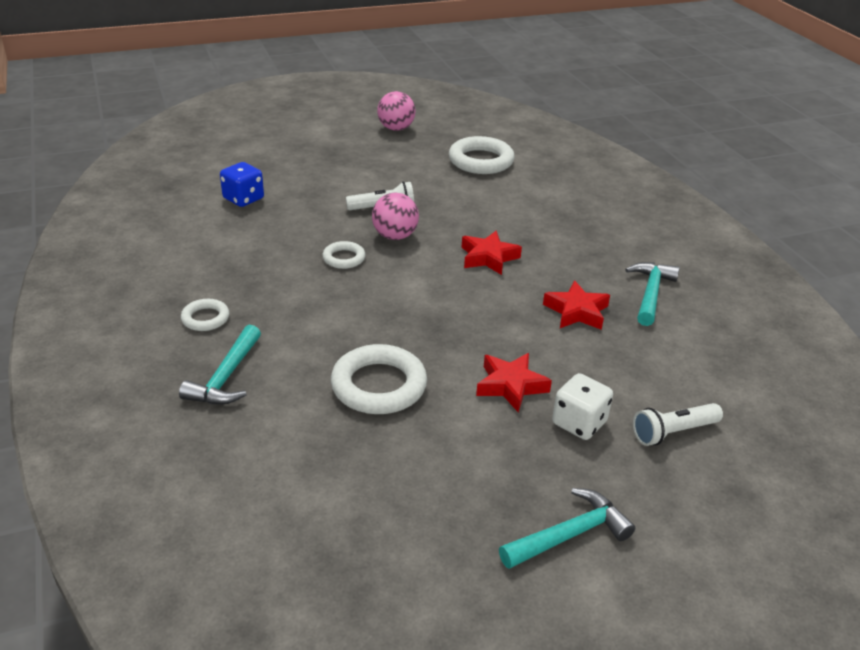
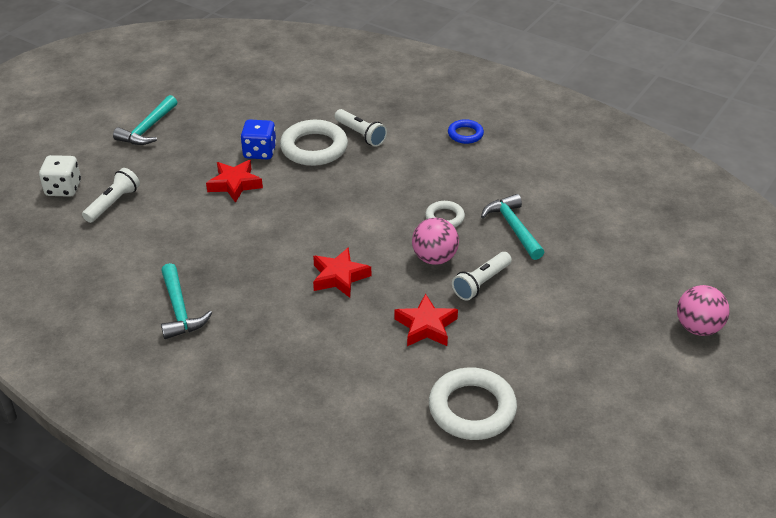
camera: 145 degrees right, 5 degrees up
(205, 318) = (465, 134): white ring -> blue ring
(226, 377) = (403, 113): turquoise hammer -> turquoise hammer (513, 227)
(243, 199) = (597, 229): blue dice -> blue dice (259, 152)
(308, 375) = (360, 134): none -> white flashlight
(396, 128) = (621, 412): pink ball -> pink ball (698, 327)
(576, 311) = (229, 261): red star -> red star (426, 326)
(579, 423) = (176, 182): white dice -> white dice (63, 188)

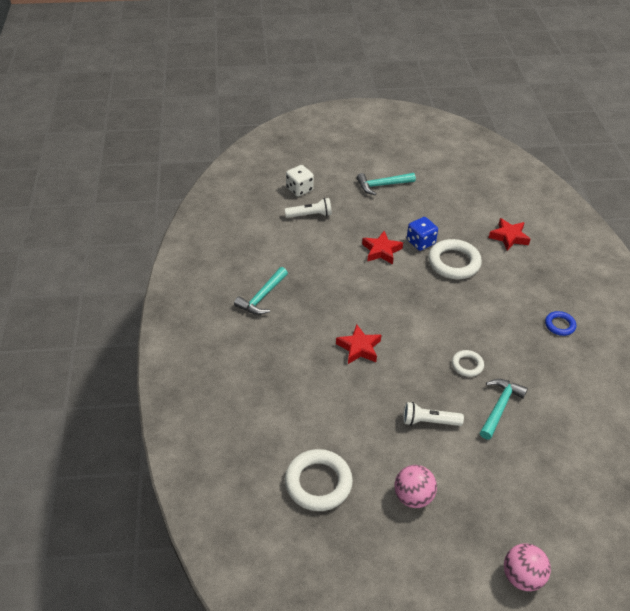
camera: 50 degrees right, 5 degrees up
(360, 134) = (493, 275): white flashlight -> none
(426, 326) = (362, 416): red star -> red star (509, 237)
(434, 258) = (425, 383): pink ball -> pink ball (413, 496)

